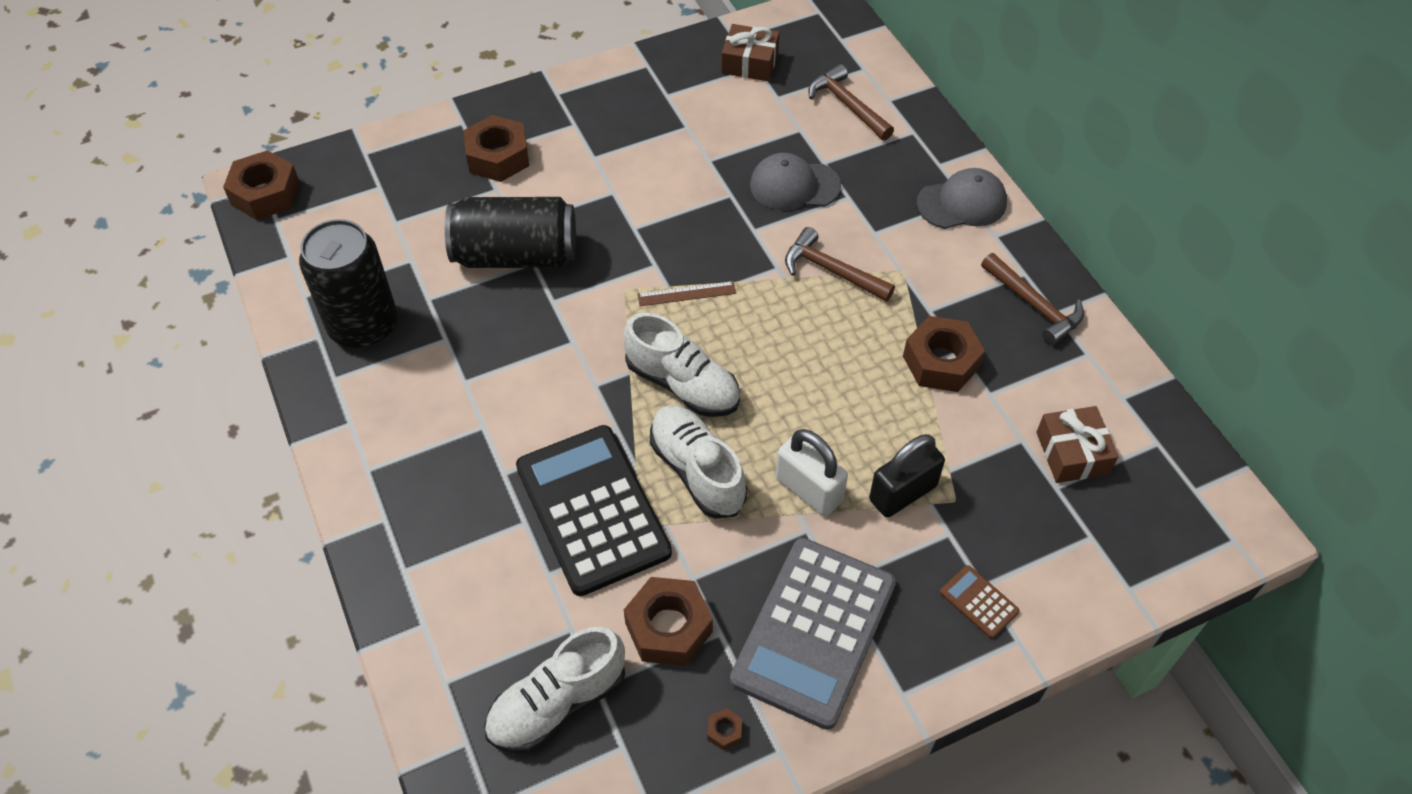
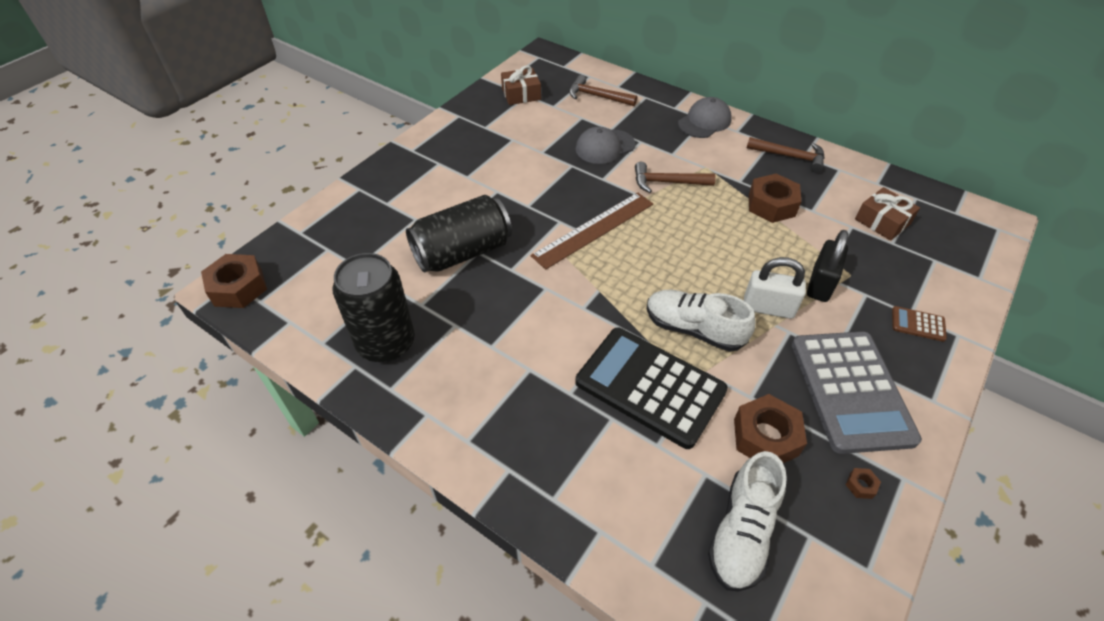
camera: 30 degrees left, 5 degrees down
(498, 157) = (401, 200): brown nut -> none
(682, 384) = (638, 282): white shoe -> none
(686, 294) = (594, 229): brown ruler -> brown ruler, size x2.03

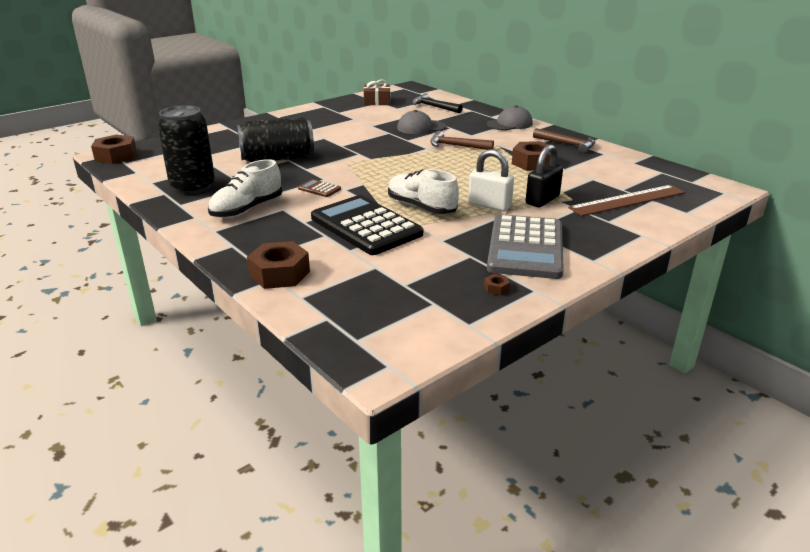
camera: 15 degrees right, 20 degrees down
(594, 229) = (382, 159): brown ruler -> brown ruler (628, 200)
(597, 96) = (434, 107): brown hammer -> black hammer
(742, 532) = (382, 294): white shoe -> white shoe (247, 209)
(765, 437) = (437, 258): brown nut -> brown nut (280, 274)
(882, 221) = (621, 179): brown gift -> none
(918, 324) = (611, 226): brown calculator -> brown calculator (319, 189)

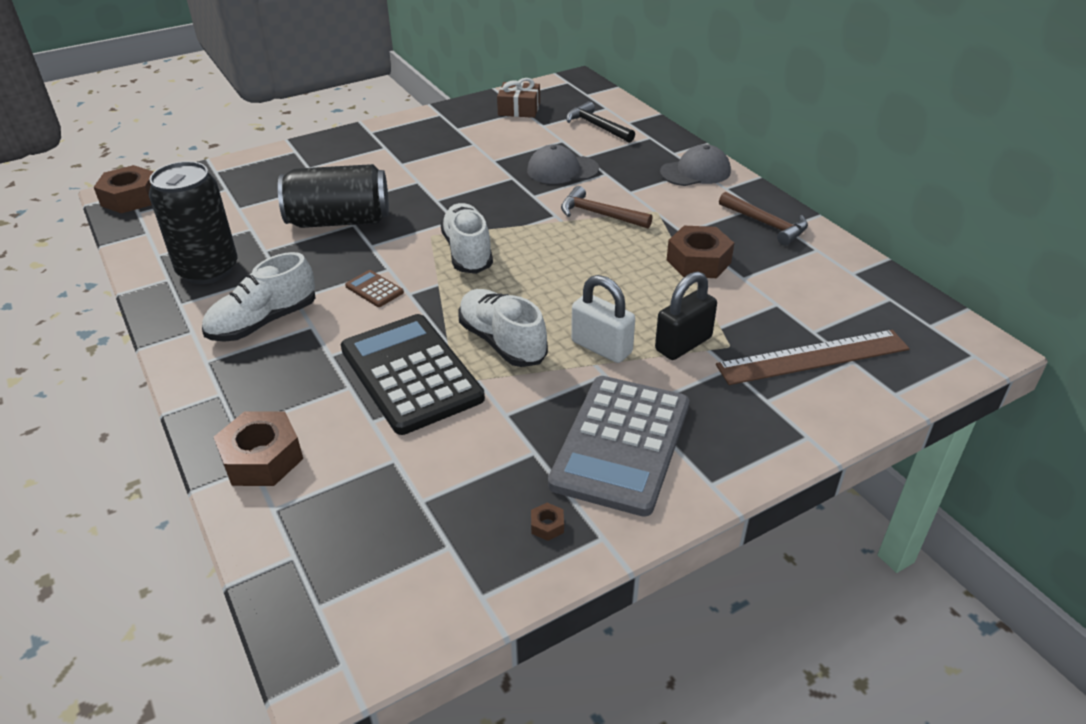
camera: 10 degrees right, 10 degrees up
(376, 168) = (467, 252): none -> white shoe

